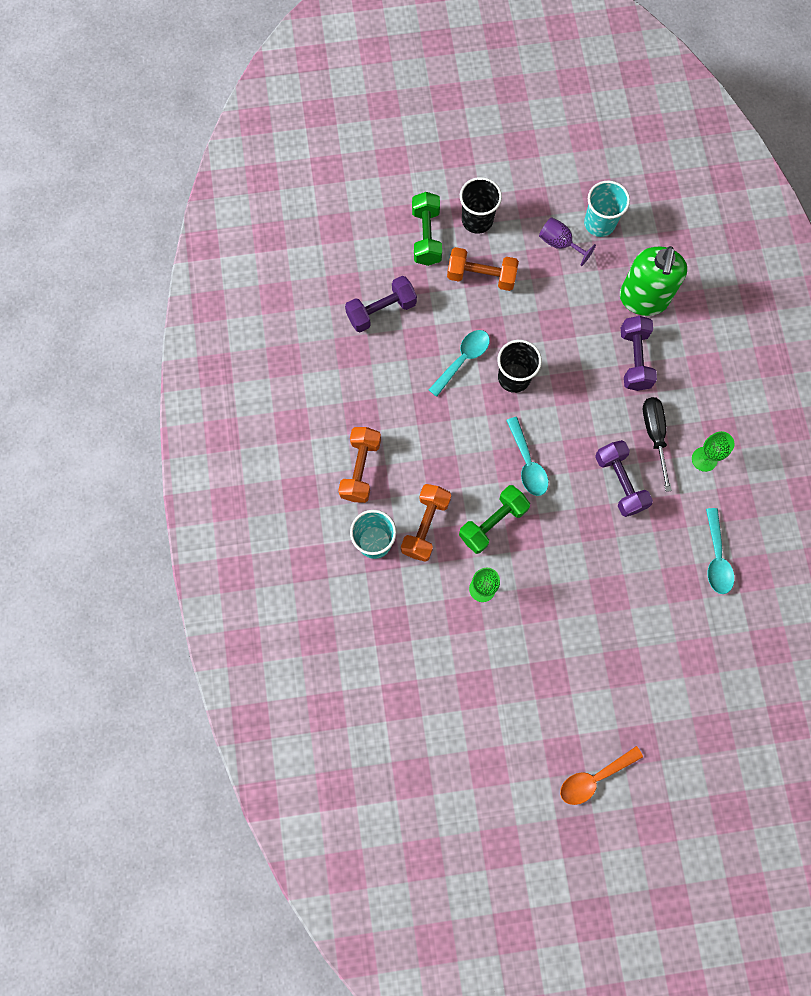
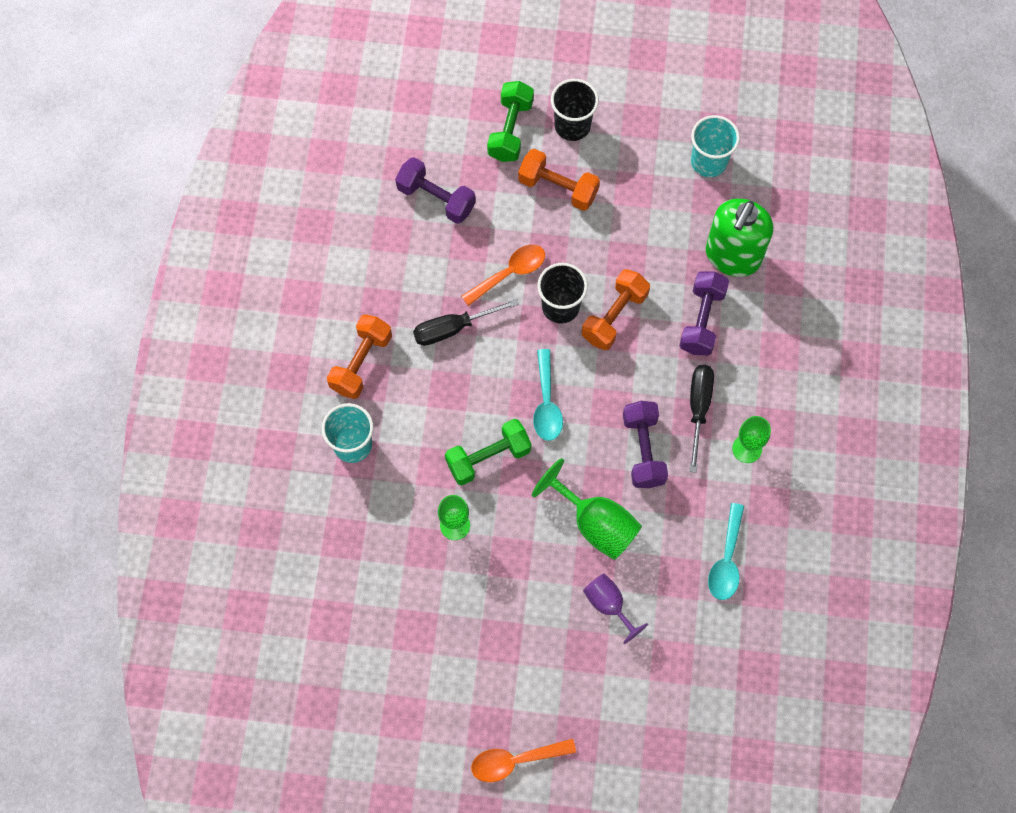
camera: 15 degrees right, 5 degrees down
(381, 311) = (436, 198): purple dumbbell -> purple dumbbell turned 45 degrees clockwise
(425, 526) = (413, 442): orange dumbbell -> orange dumbbell (614, 316)
(429, 419) = (453, 328): none -> black screwdriver
(463, 359) = (510, 273): turquoise spoon -> orange spoon
(559, 244) = (657, 173): purple goblet -> purple goblet (608, 605)
(599, 556) = (595, 523): none -> green goblet

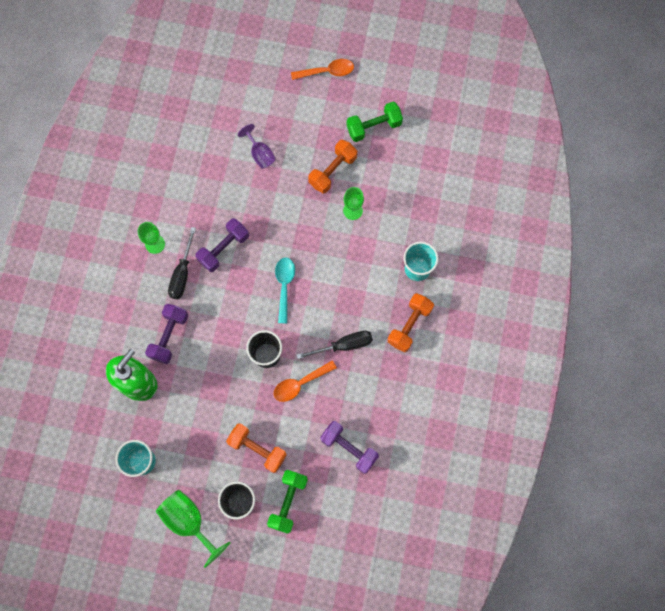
camera: 175 degrees left, 5 degrees up
(488, 457) = (327, 252): green dumbbell -> green dumbbell (374, 127)
(595, 523) = (262, 204): green goblet -> green goblet (189, 521)
(614, 316) = (230, 344): orange dumbbell -> orange dumbbell (332, 171)
(643, 450) = (223, 249): purple dumbbell -> purple dumbbell turned 45 degrees clockwise
(726, 560) = (181, 174): turquoise spoon -> none

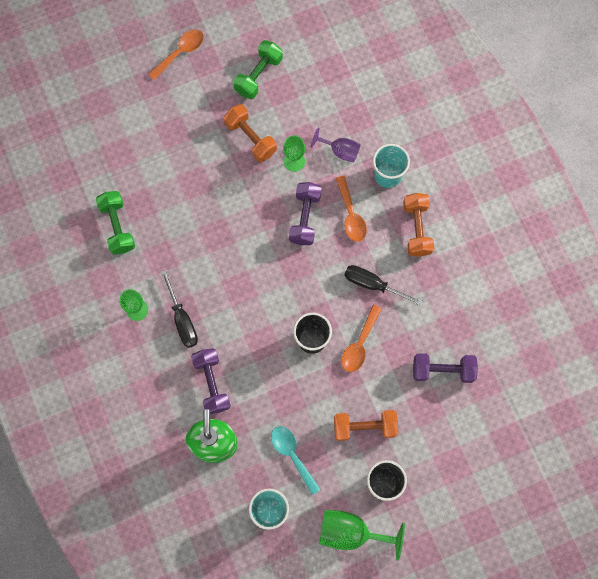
camera: 35 degrees left, 0 degrees up
(223, 249) = (203, 272): purple dumbbell -> purple dumbbell (305, 218)
(260, 154) = (173, 165): purple goblet -> purple goblet (340, 151)
(284, 286) = (282, 268): turquoise spoon -> turquoise spoon (292, 455)
(288, 502) = (424, 453): green dumbbell -> green dumbbell (117, 226)
(332, 171) = (251, 138): orange dumbbell -> orange dumbbell turned 45 degrees counterclockwise
(344, 345) = (373, 284): black screwdriver -> black screwdriver turned 105 degrees counterclockwise
(366, 280) = (351, 215): none -> orange spoon

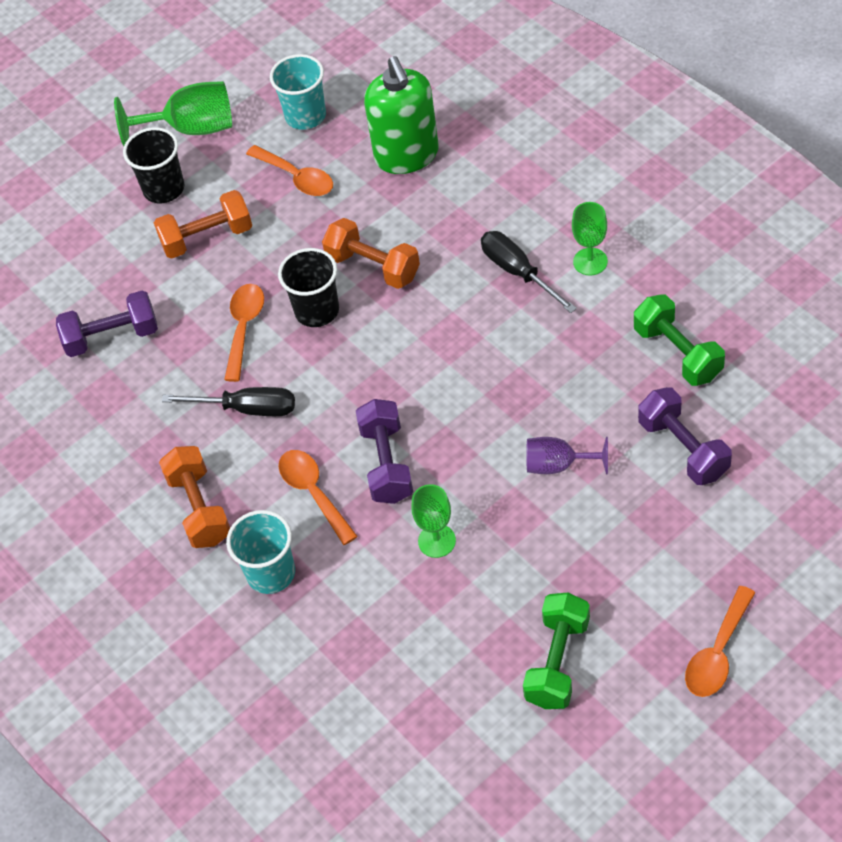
camera: 170 degrees right, 20 degrees down
(212, 383) = (440, 215): purple dumbbell -> purple dumbbell (683, 448)
(251, 138) = (525, 552): orange dumbbell -> orange dumbbell (373, 266)
(292, 455) = (297, 177): turquoise spoon -> orange spoon
(340, 151) = (364, 584): purple goblet -> purple goblet (558, 465)

